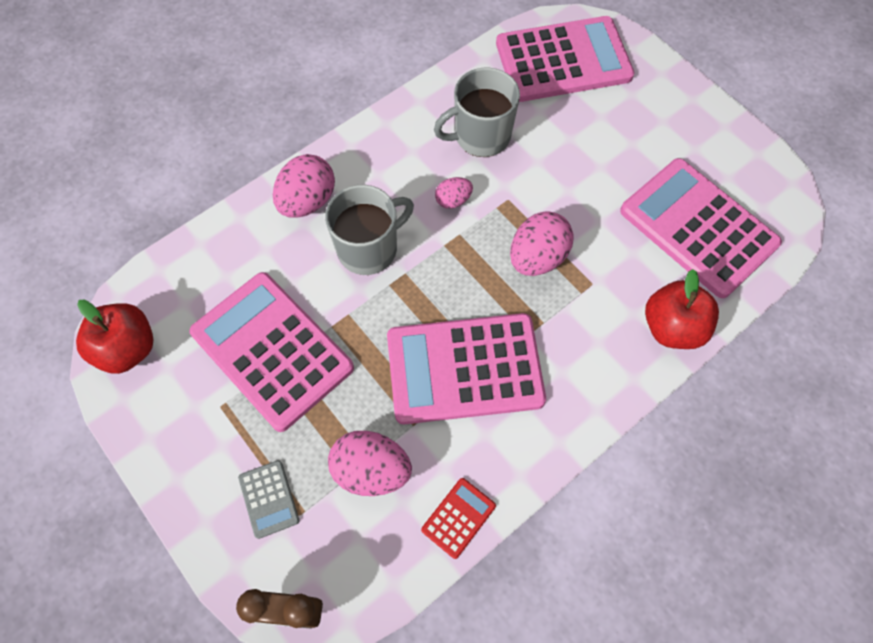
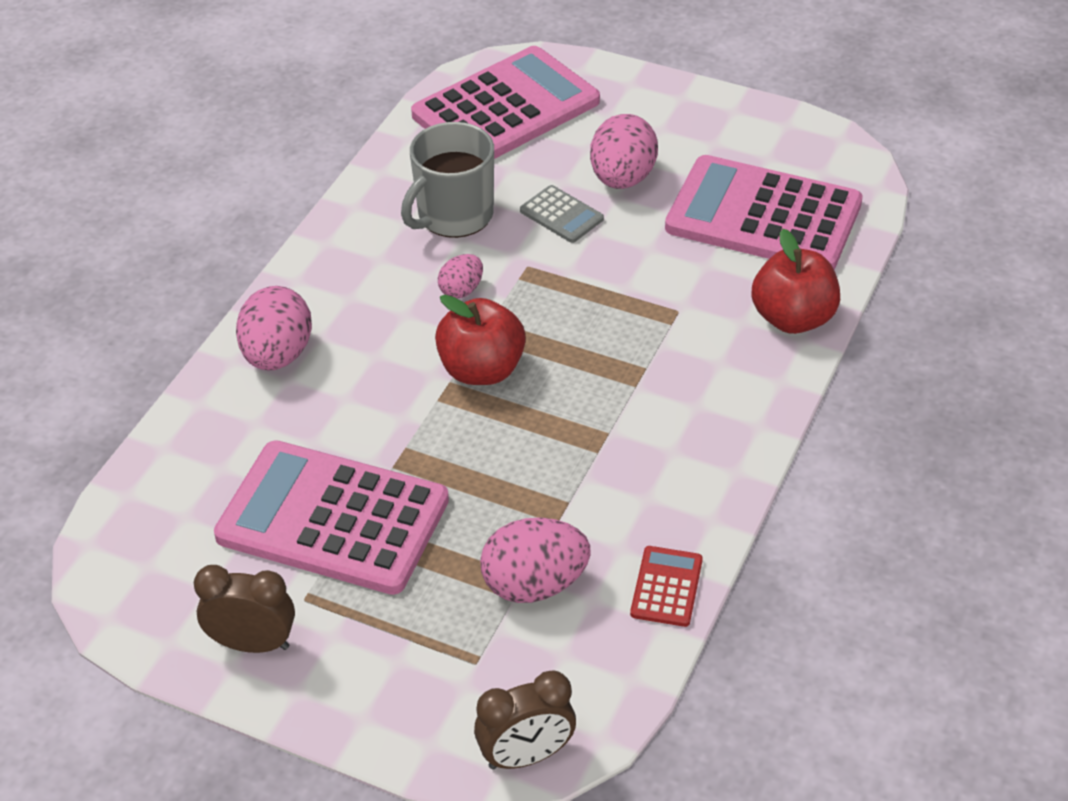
camera: 25 degrees left, 20 degrees down
(127, 349) = (140, 590): red apple -> red apple (481, 370)
(171, 426) = (252, 644): none -> brown clock
(269, 499) = (427, 663): grey calculator -> grey calculator (561, 215)
(369, 248) = (388, 374): grey mug -> none
(464, 368) = (582, 446): pink calculator -> none
(537, 257) = (598, 309): pink egg -> pink egg (622, 178)

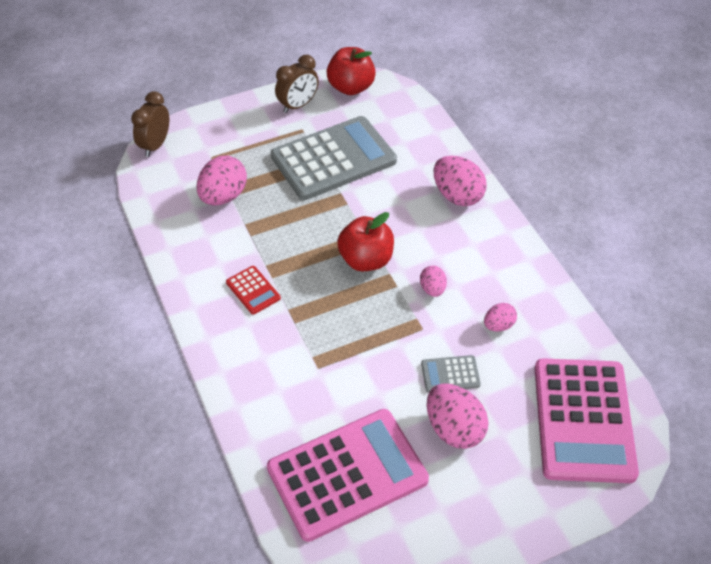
camera: 130 degrees right, 5 degrees up
(333, 518) = (333, 159): pink calculator -> grey calculator
(454, 215) = (498, 325): grey mug -> pink egg
(666, 587) = (169, 235): red calculator -> red calculator (253, 290)
(793, 318) = (255, 415): red apple -> red apple (351, 87)

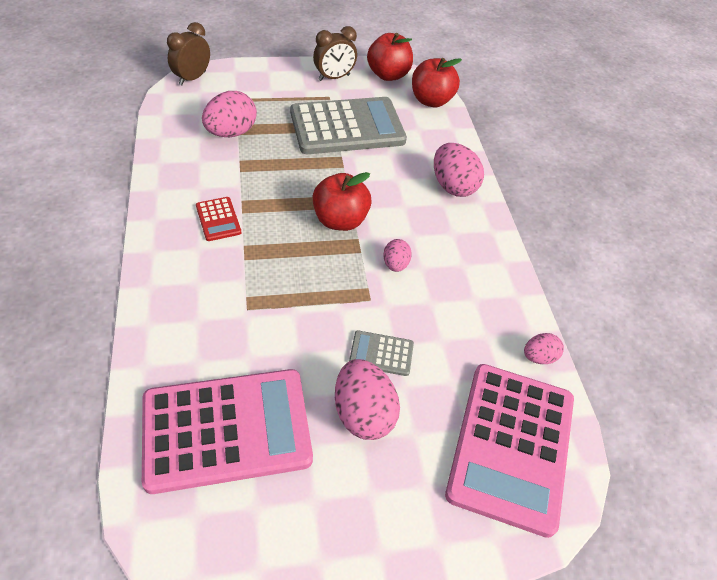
camera: 10 degrees right, 0 degrees up
(404, 106) = (431, 101): none -> red apple
(498, 325) = (451, 318): pink egg -> pink egg (538, 357)

